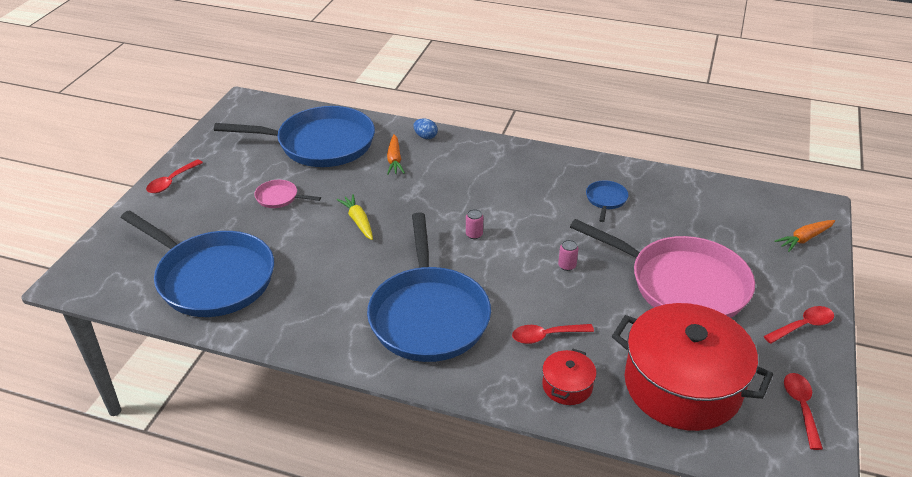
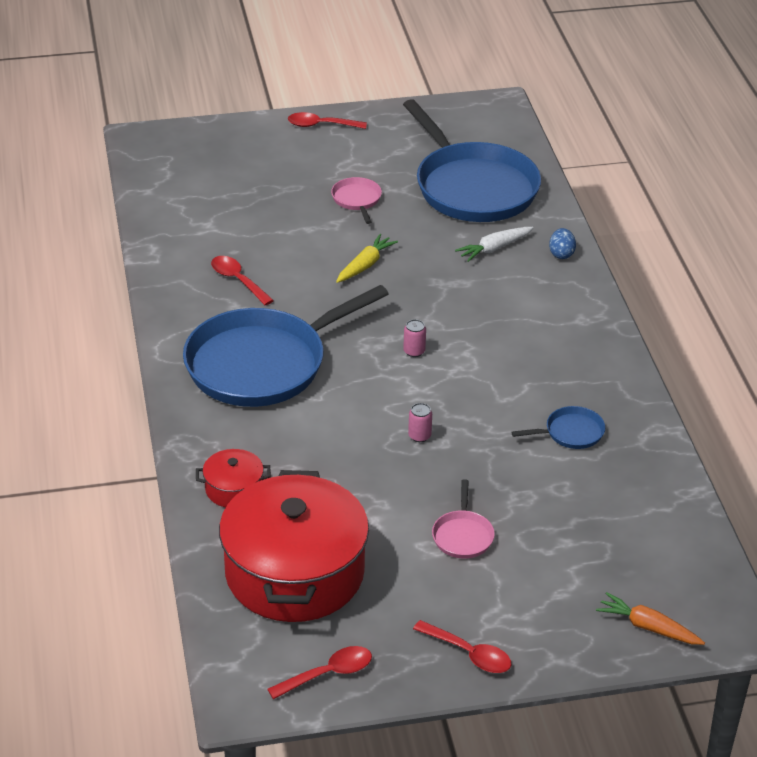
camera: 60 degrees right, 0 degrees up
(212, 278) = (207, 212): blue pan -> none
(394, 160) = (494, 248): orange carrot -> white carrot
(546, 336) = (294, 453): red spoon -> red spoon (237, 280)
(682, 284) = (463, 536): pink pan -> pink pan, size x0.41

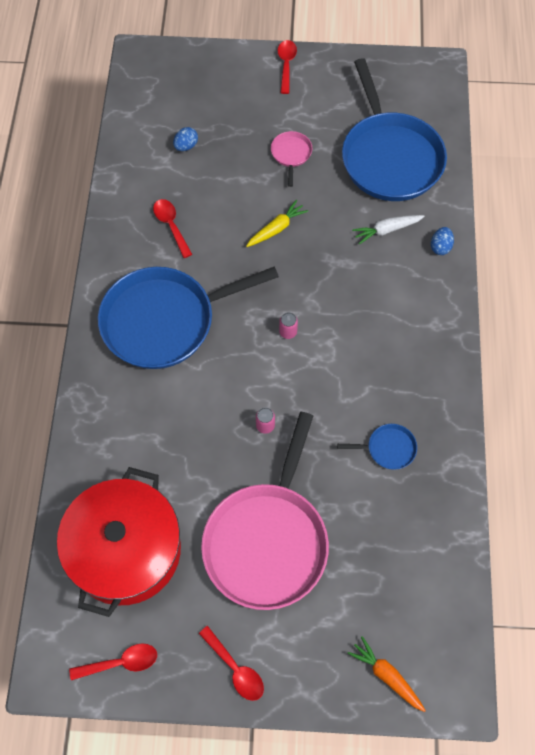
camera: 15 degrees right, 25 degrees up
(229, 209) = (186, 146): none -> blue egg
(234, 489) = (104, 450): red pot -> none
(321, 125) = (286, 65): red spoon -> red spoon turned 75 degrees clockwise
(463, 536) = (267, 541): pink pan -> pink pan, size x2.47

